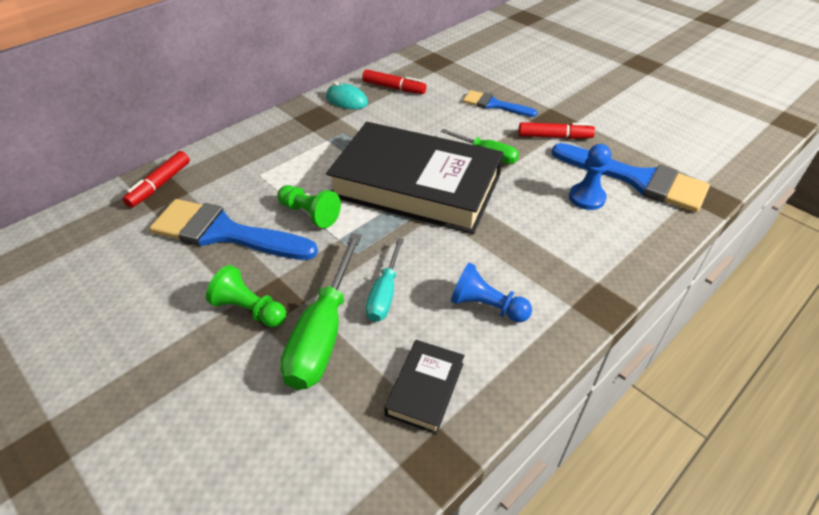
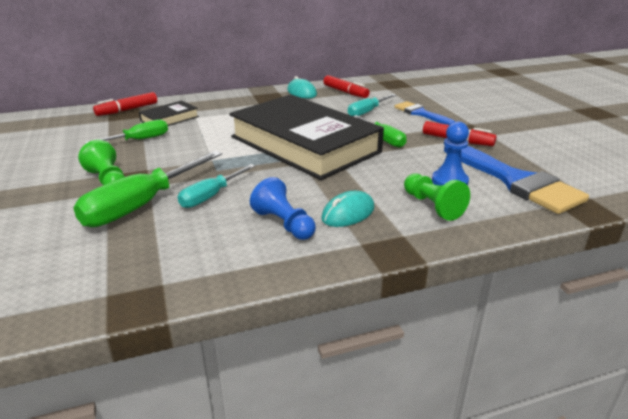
camera: 25 degrees right, 15 degrees down
(224, 233) = (139, 140): blue brush -> green screwdriver
(310, 214) = (207, 143): green pawn -> green pawn (432, 206)
(425, 389) = (178, 257): black book -> black book (169, 119)
(440, 116) = (367, 112): none -> turquoise screwdriver
(532, 271) = (348, 213): none -> turquoise mouse

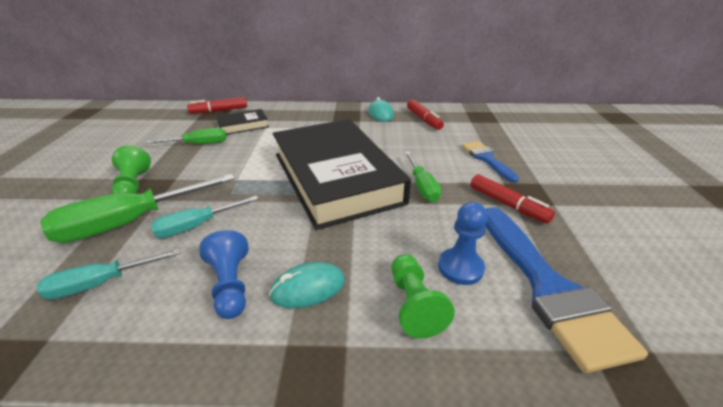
camera: 20 degrees right, 5 degrees up
(367, 112) = (429, 147): turquoise screwdriver -> turquoise screwdriver (101, 283)

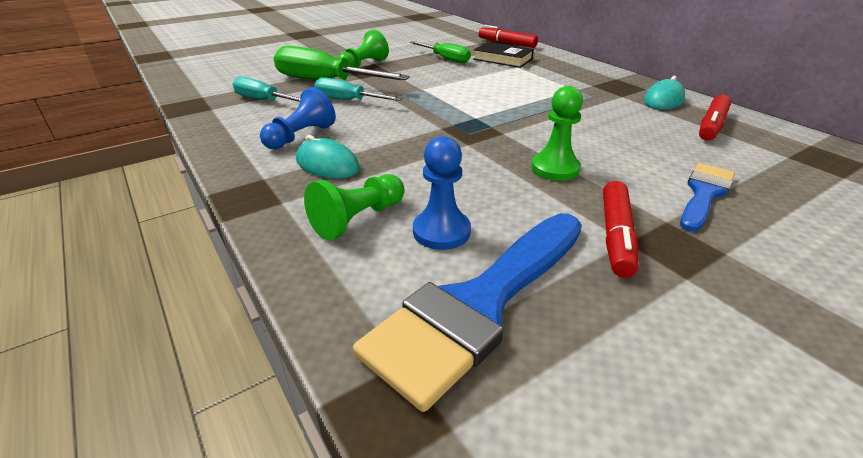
camera: 55 degrees right, 0 degrees up
(335, 177) = (492, 122): black book -> none
(422, 186) = (555, 168): green screwdriver -> green pawn

